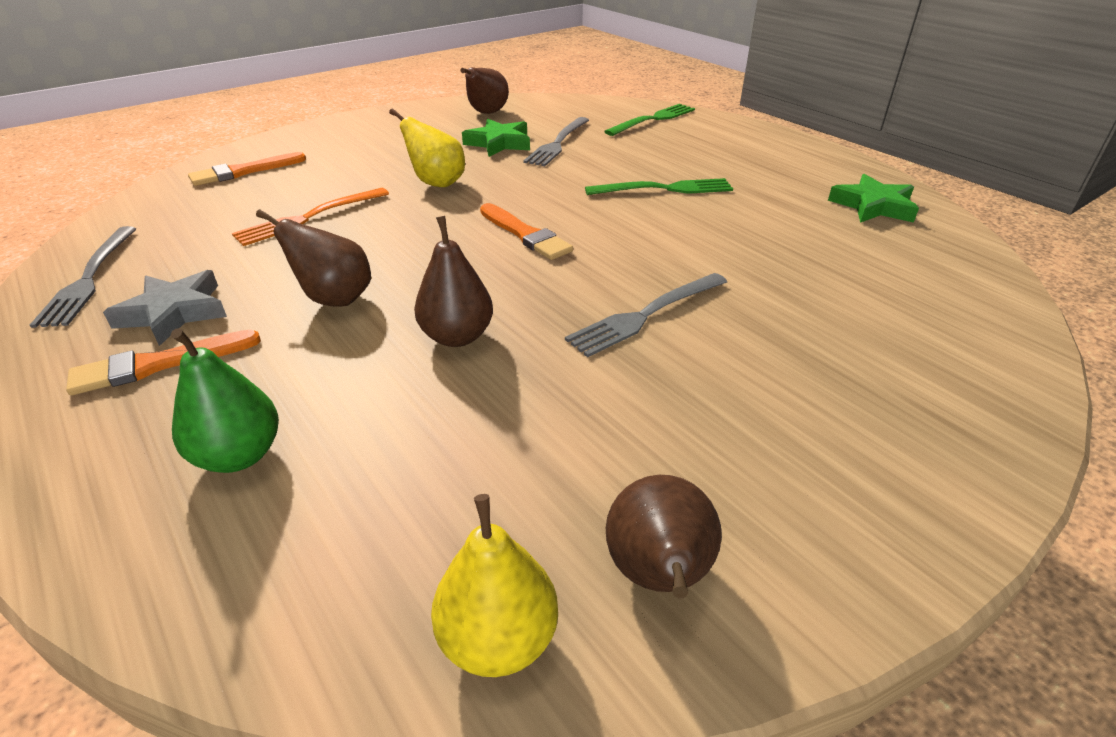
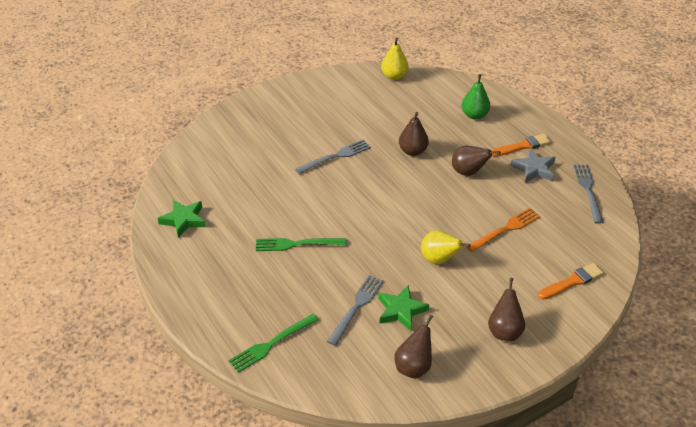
camera: 175 degrees left, 5 degrees up
(525, 234) = (384, 208): orange brush -> none
(658, 576) = (355, 84): brown pear -> brown pear (504, 331)

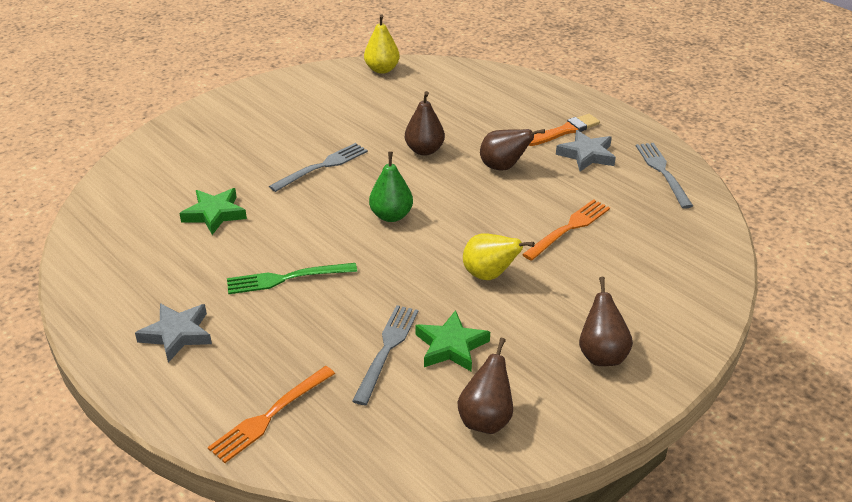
camera: 10 degrees left, 5 degrees down
(183, 220) = (117, 266): green star -> green star (214, 214)
(218, 277) = (177, 334): none -> grey star
(270, 344) = (269, 416): green fork -> orange fork
(474, 115) = (495, 102): green pear -> green pear (391, 216)
(572, 282) = (674, 281): orange brush -> none

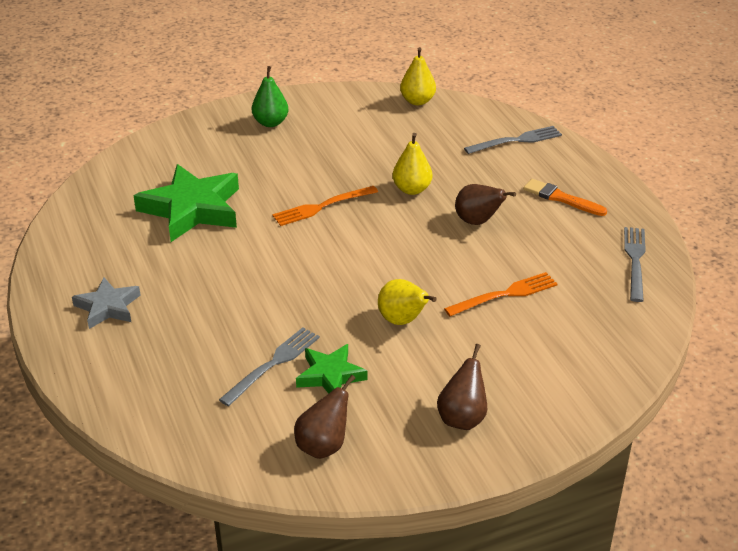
camera: 20 degrees right, 0 degrees up
(214, 214) = (192, 209): green star -> green star, size x1.78
(269, 416) = (145, 394): orange fork -> orange fork (321, 207)
(285, 279) = (221, 281): green fork -> none
(323, 166) = (310, 185): grey fork -> grey fork (517, 140)
(391, 216) = (345, 245): green pear -> green pear (270, 123)
(424, 150) = (412, 189): brown pear -> yellow pear
(565, 131) = (561, 198): orange brush -> orange brush turned 135 degrees counterclockwise
(586, 155) = (568, 227): grey star -> none

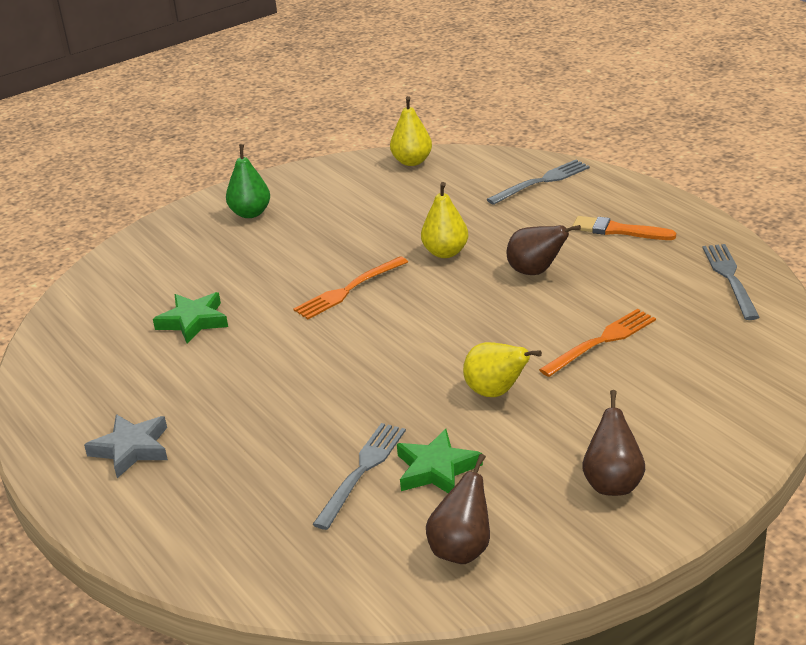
camera: 10 degrees left, 5 degrees down
(192, 209) = (193, 321): green star -> green star, size x0.56

